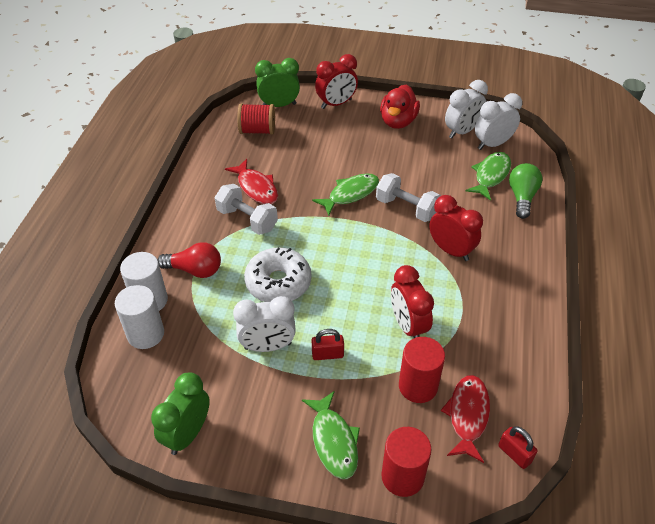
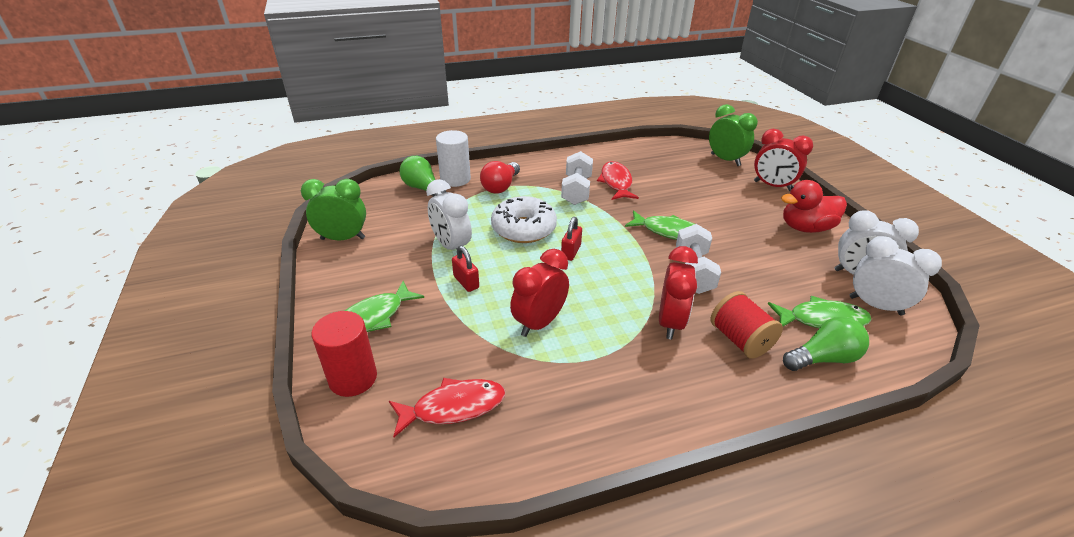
camera: 60 degrees right, 10 degrees down
(145, 334) = (423, 189): white cylinder -> green light bulb
(195, 270) = (500, 186): red light bulb -> red light bulb turned 45 degrees clockwise
(256, 188) = (616, 182): red fish -> red fish turned 150 degrees clockwise
(257, 130) = (681, 161): red spool -> red spool (740, 340)
(418, 386) = (468, 355): red cylinder -> none
(514, 454) = (423, 468): red padlock -> red padlock (570, 252)

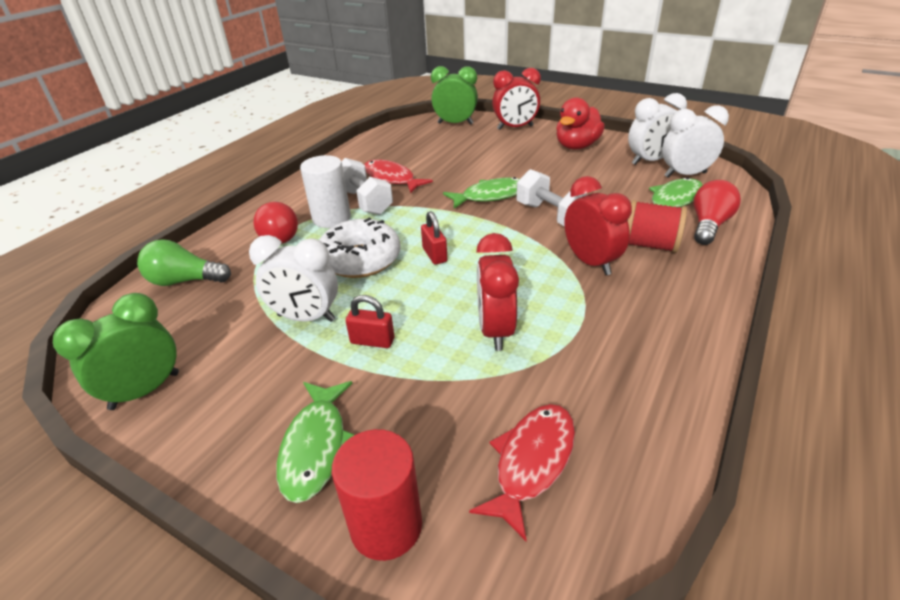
camera: 40 degrees left, 0 degrees up
(455, 179) = (214, 252): white cylinder -> white cylinder (331, 218)
(823, 358) = (709, 225): green light bulb -> red light bulb

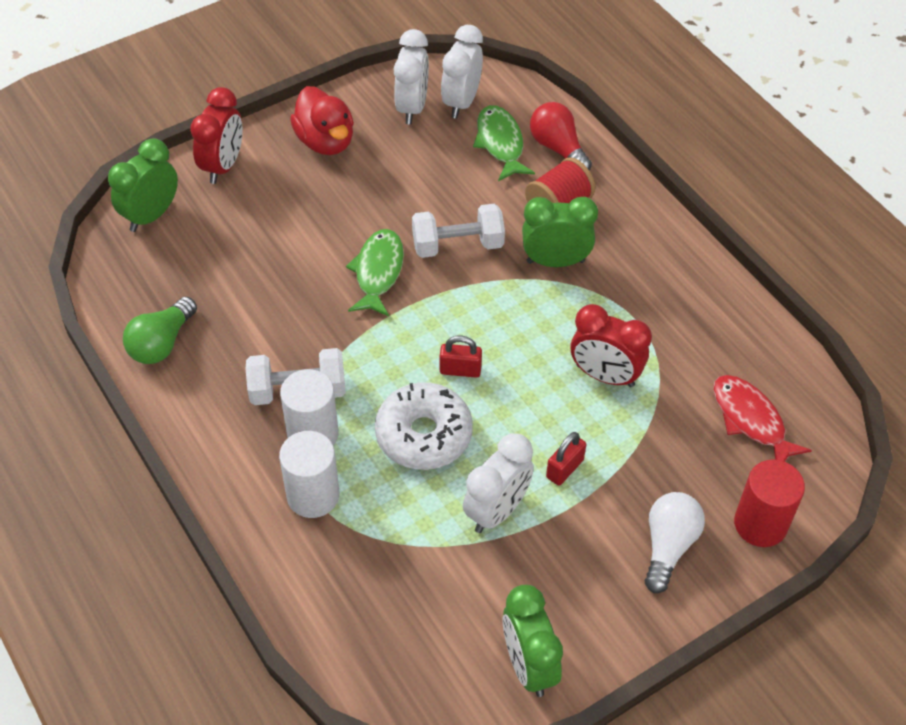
camera: 65 degrees left, 15 degrees up
(185, 281) = (351, 610): green light bulb -> green light bulb (162, 343)
(280, 234) = (313, 495): red light bulb -> white cylinder
(316, 446) = (668, 546): green fish -> white light bulb
(391, 179) = (259, 343): red fish -> none
(590, 262) = (555, 261): red clock -> green clock

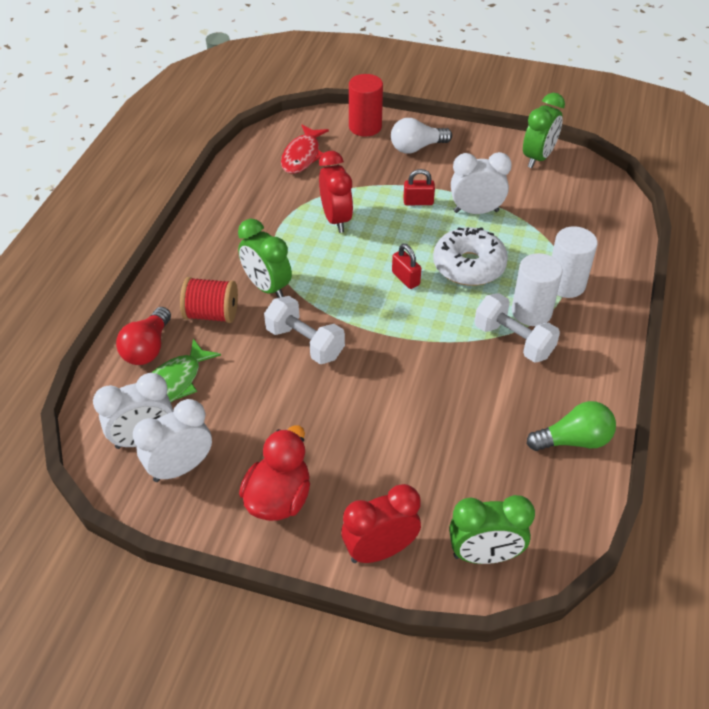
camera: 130 degrees left, 5 degrees down
(378, 272) = (376, 368): green fish -> none

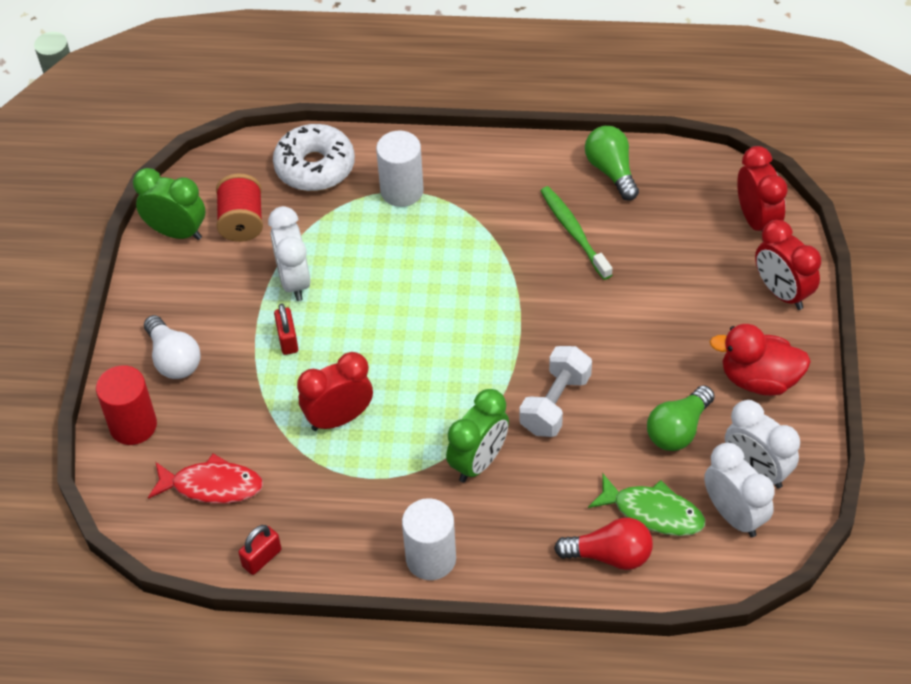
camera: 100 degrees left, 5 degrees up
(212, 314) = (538, 506): red spool -> red spool (242, 222)
(247, 421) = (678, 429): none -> green light bulb
(405, 278) = (428, 330): red padlock -> red padlock (262, 558)
(469, 266) = (393, 276): white donut -> white donut (315, 167)
(484, 555) = (756, 221): green clock -> red clock
(496, 394) = (574, 232): none -> green toothbrush
(513, 341) = (498, 226): white dumbbell -> none
(531, 312) = (451, 215): white cylinder -> white cylinder (431, 558)

